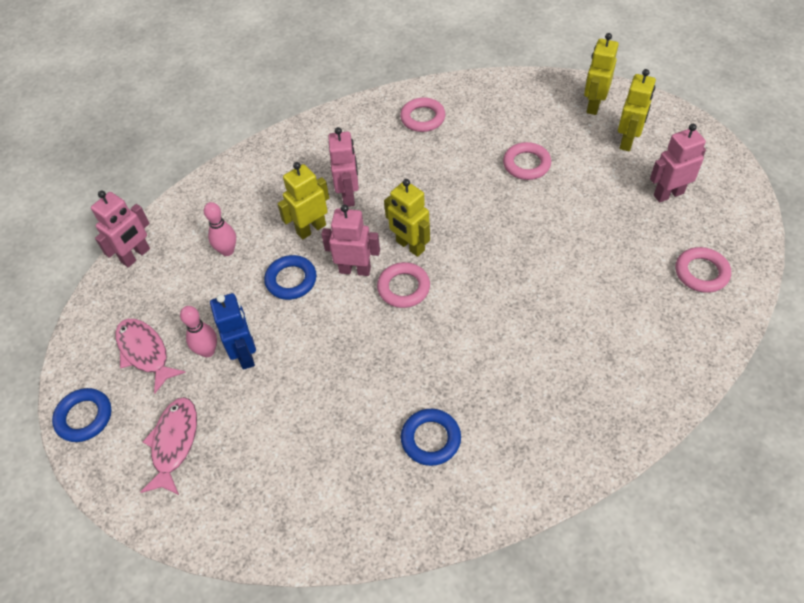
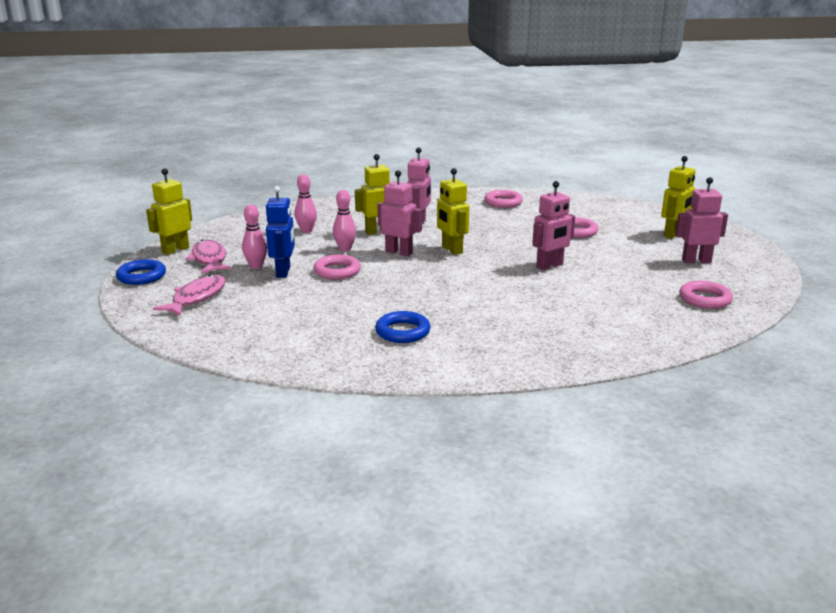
camera: 15 degrees right, 30 degrees down
(136, 256) = (238, 223): pink robot -> pink robot (550, 266)
(291, 280) = (345, 249): blue ring -> pink bowling pin
(403, 288) = (432, 265): pink ring -> pink ring (337, 271)
(593, 105) = (653, 216): yellow robot -> yellow robot (175, 250)

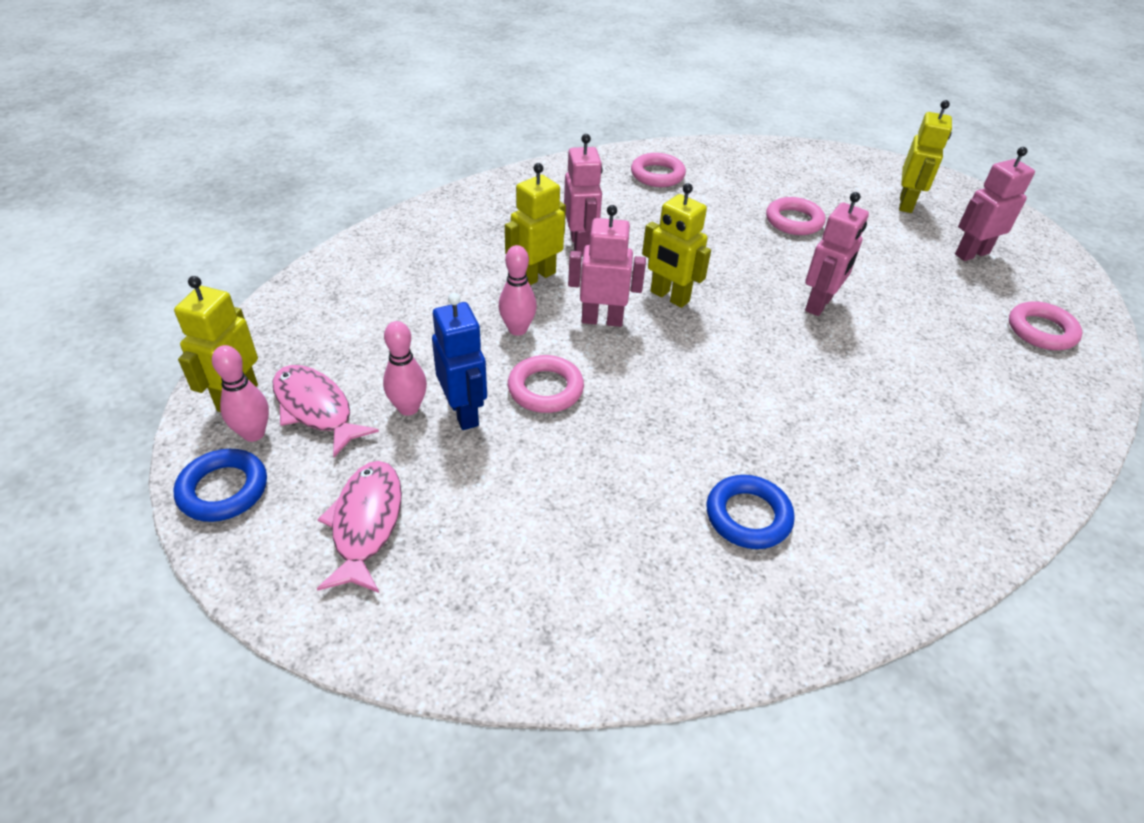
camera: 25 degrees left, 20 degrees up
(306, 231) = (426, 296): pink bowling pin -> pink bowling pin (254, 433)

